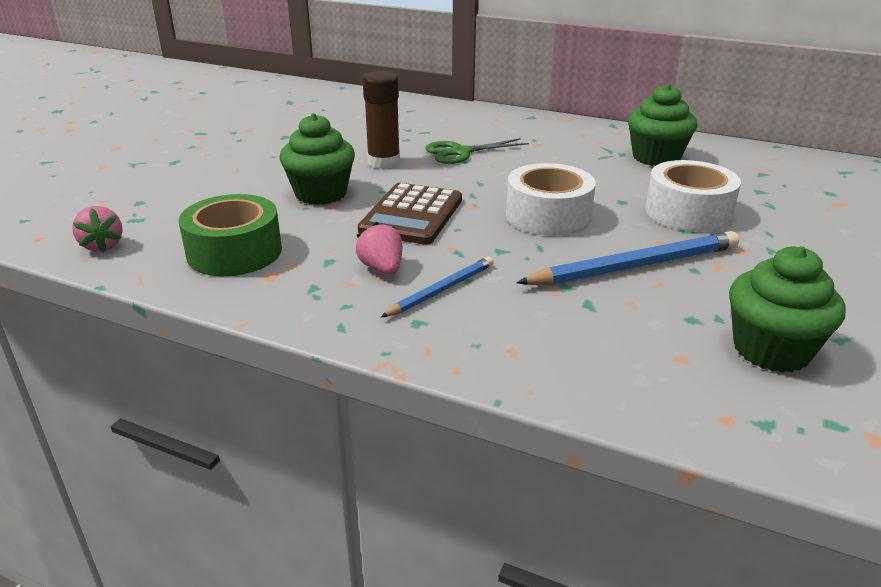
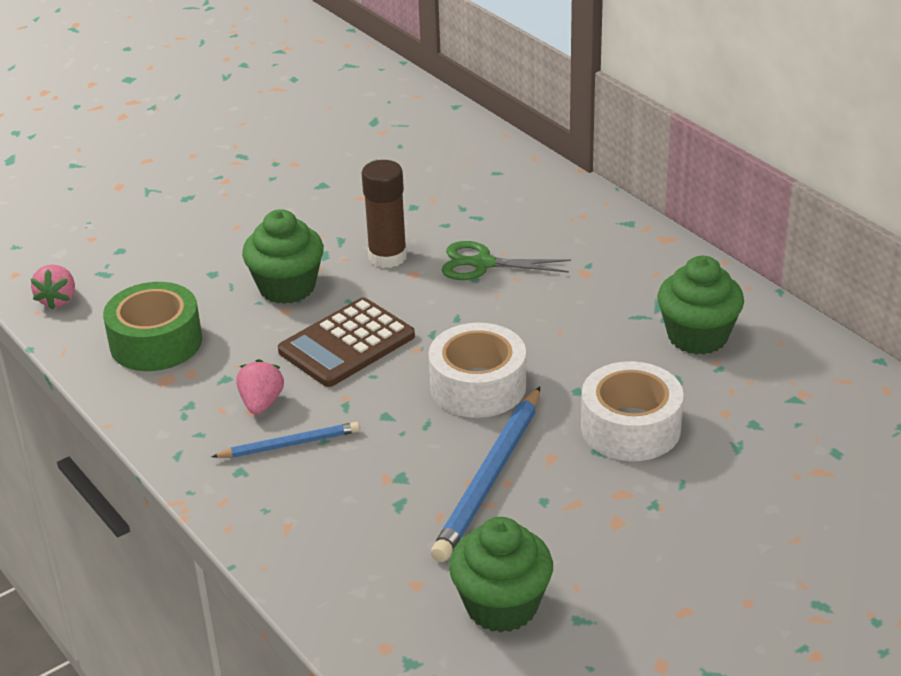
camera: 30 degrees right, 5 degrees up
(634, 266) = (490, 477): blue pencil -> blue pencil turned 105 degrees clockwise

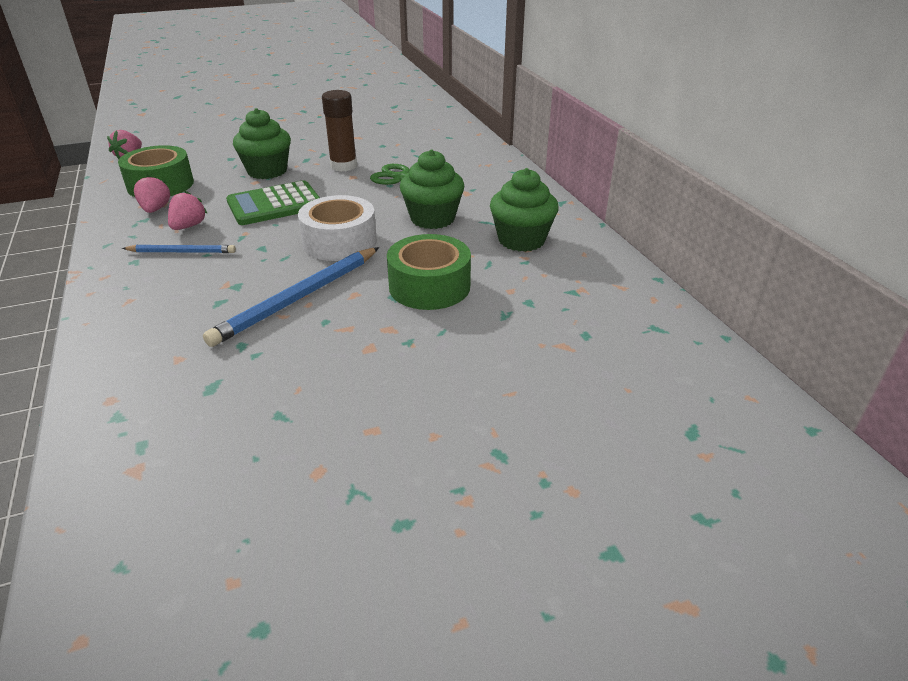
camera: 15 degrees right, 0 degrees up
(189, 385) = (155, 209): none -> pink strawberry
(346, 344) = (275, 204): brown calculator -> green calculator
(501, 606) = (227, 389): green cupcake -> green cupcake (432, 218)
(630, 428) = (429, 286): white tape -> green tape

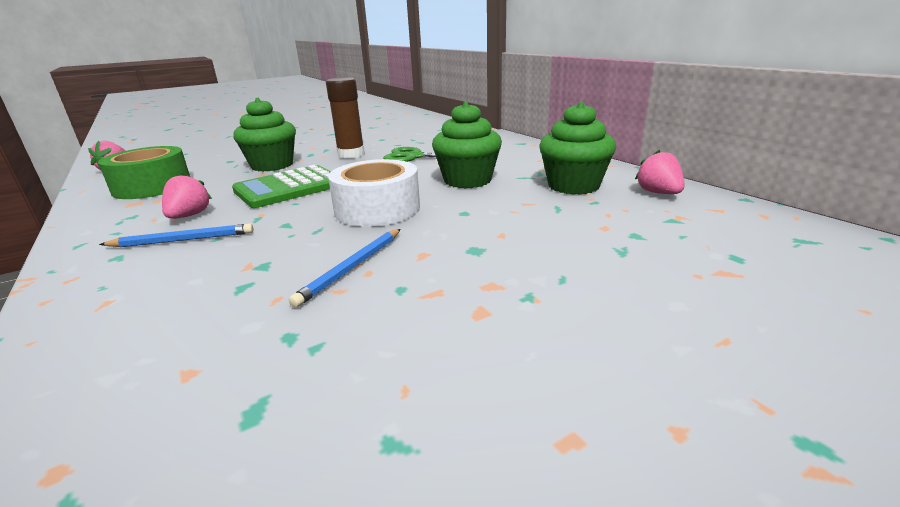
camera: 10 degrees left, 10 degrees down
(155, 209) = (146, 206): pink strawberry -> pink strawberry (658, 193)
(298, 298) = (352, 267): blue pencil -> blue pencil, size x0.57
(429, 286) = (509, 235): green tape -> none

